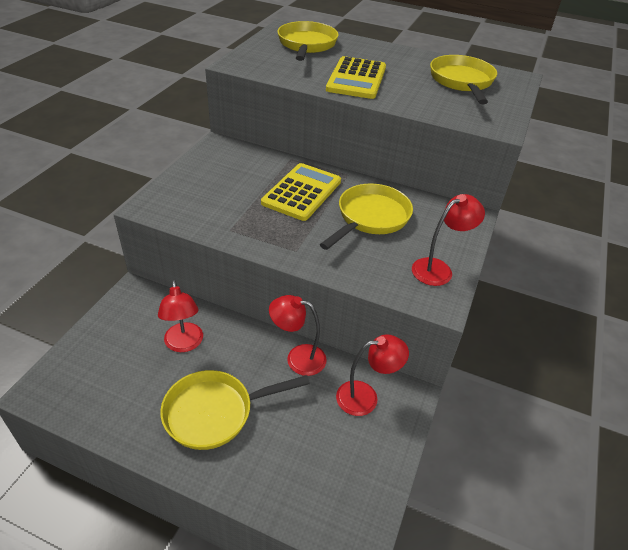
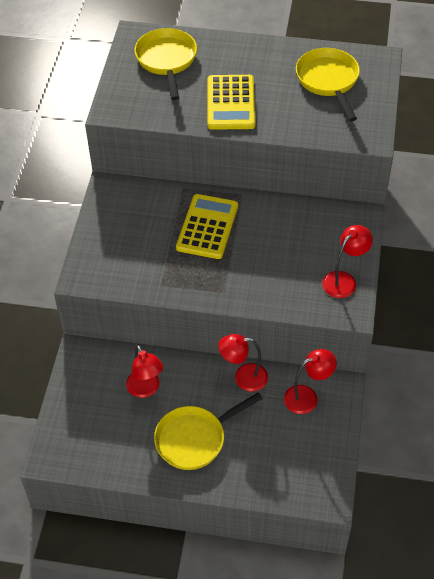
camera: 10 degrees left, 10 degrees up
(370, 218) = (276, 241): yellow pan -> none

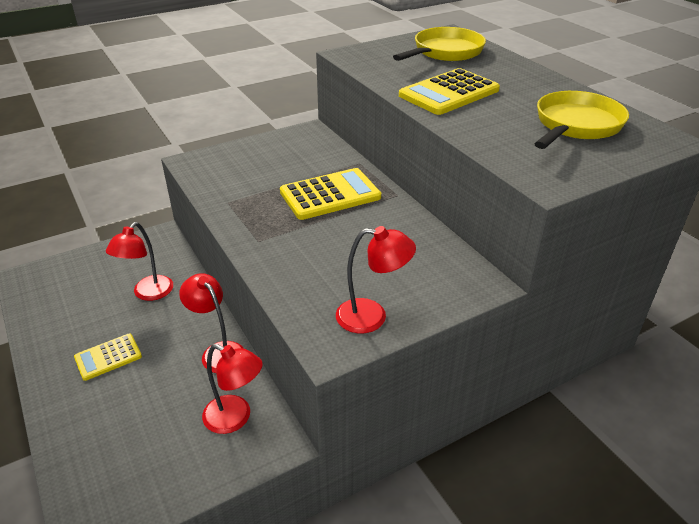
camera: 50 degrees right, 15 degrees down
(194, 439) = (108, 357): yellow pan -> yellow calculator

